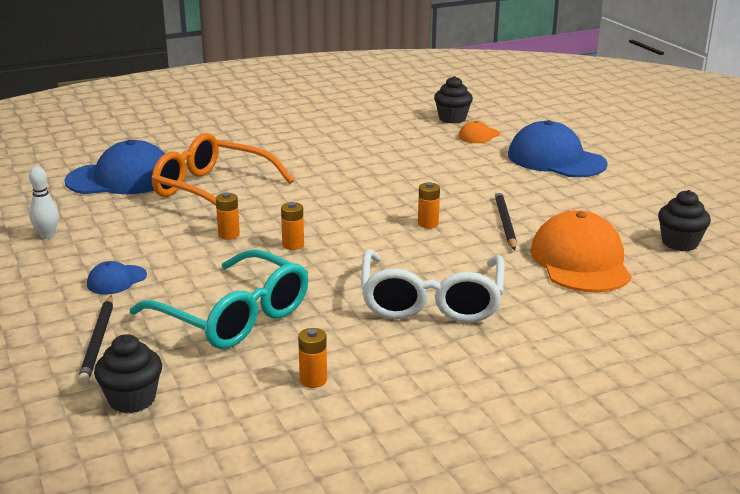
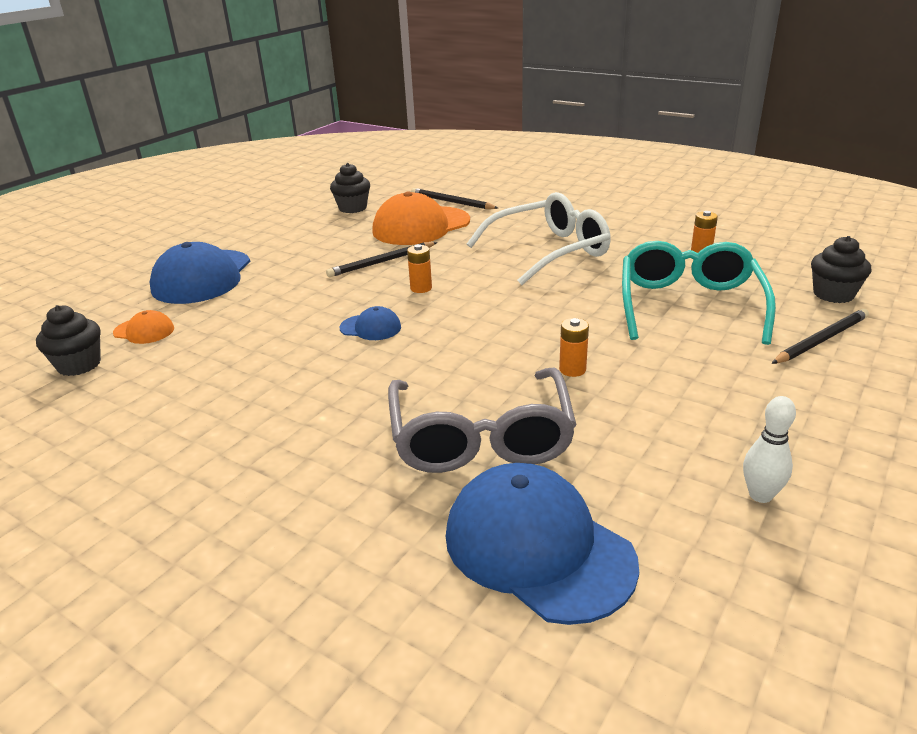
camera: 120 degrees left, 5 degrees up
(116, 280) = (743, 384): blue cap -> blue cap (370, 327)
(212, 190) = (481, 438): orange glasses -> grey glasses
(293, 245) = (544, 329): orange battery -> none
(647, 299) = (451, 202): none -> black pencil

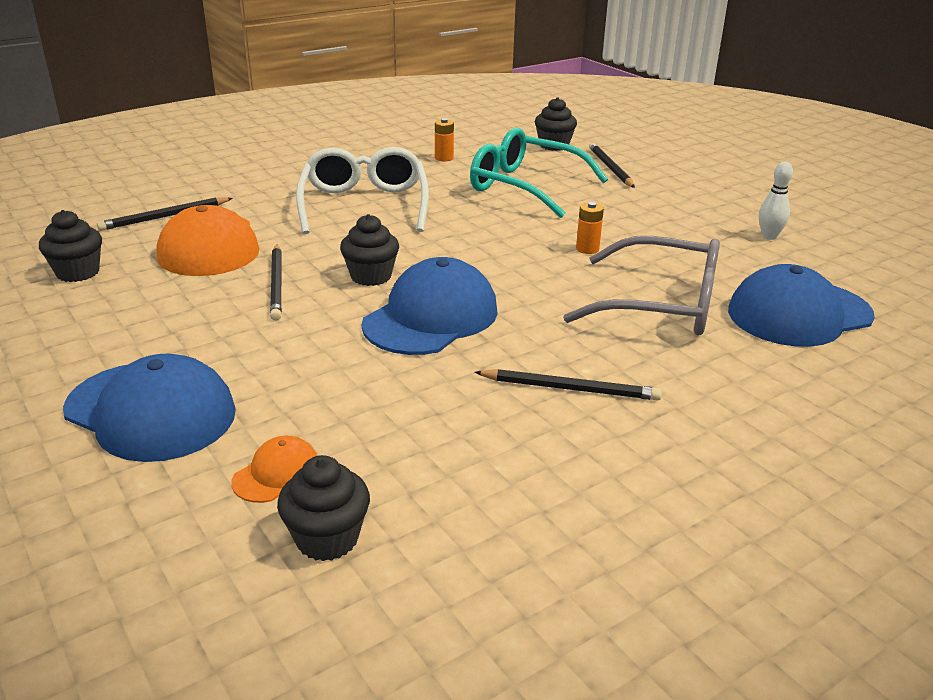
camera: 70 degrees left, 0 degrees up
(286, 415) = (570, 388): none -> black pencil
(370, 327) = (431, 317): blue cap -> blue cap, size x2.13
(421, 288) = (371, 276): orange battery -> black cupcake

